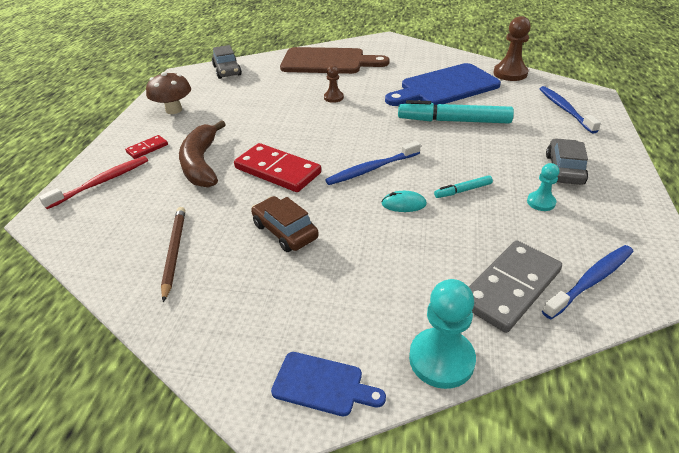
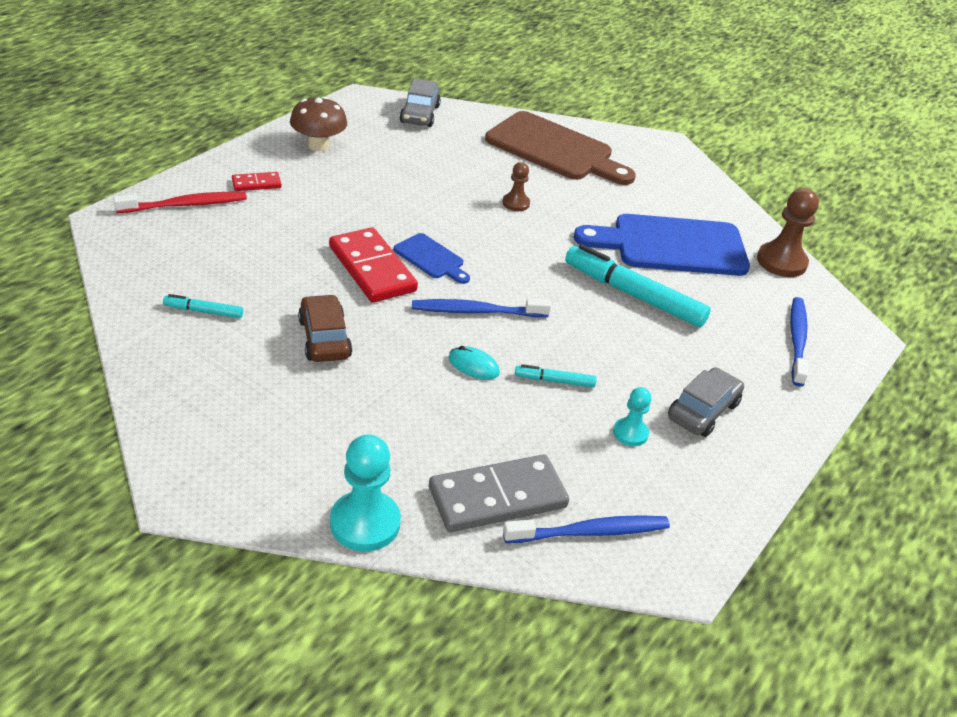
camera: 20 degrees right, 0 degrees up
(174, 252) = (203, 311): brown pencil -> turquoise marker
(201, 163) = (299, 226): brown banana -> none
(322, 384) = (242, 490): blue cutting board -> blue cutting board (431, 258)

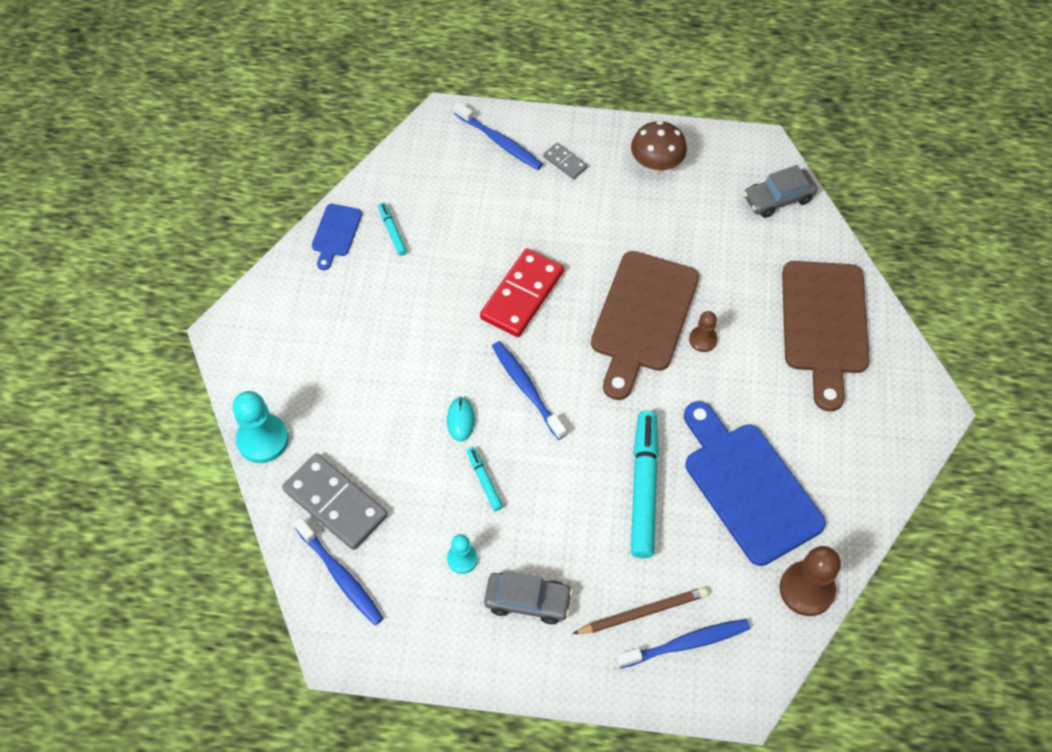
camera: 65 degrees right, 20 degrees up
(185, 205) = (500, 142): red toothbrush -> blue toothbrush
(256, 184) = (565, 162): red domino -> grey domino
(324, 338) = (419, 314): brown car -> none
(431, 258) = (569, 324): blue cutting board -> blue cutting board (336, 233)
(465, 220) = (642, 318): none -> brown cutting board
(755, 350) = (642, 613): none -> brown pencil

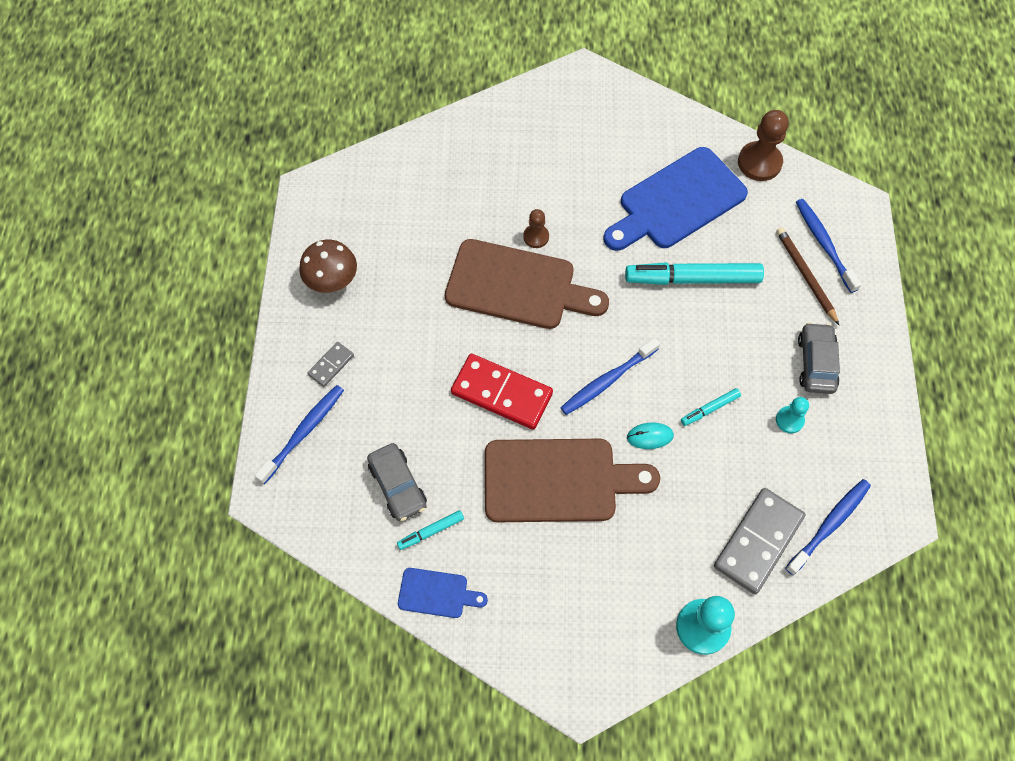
camera: 95 degrees left, 5 degrees up
(778, 199) = (372, 178): grey car -> grey car (398, 485)
(824, 324) = (510, 145): brown cutting board -> brown cutting board (558, 480)

